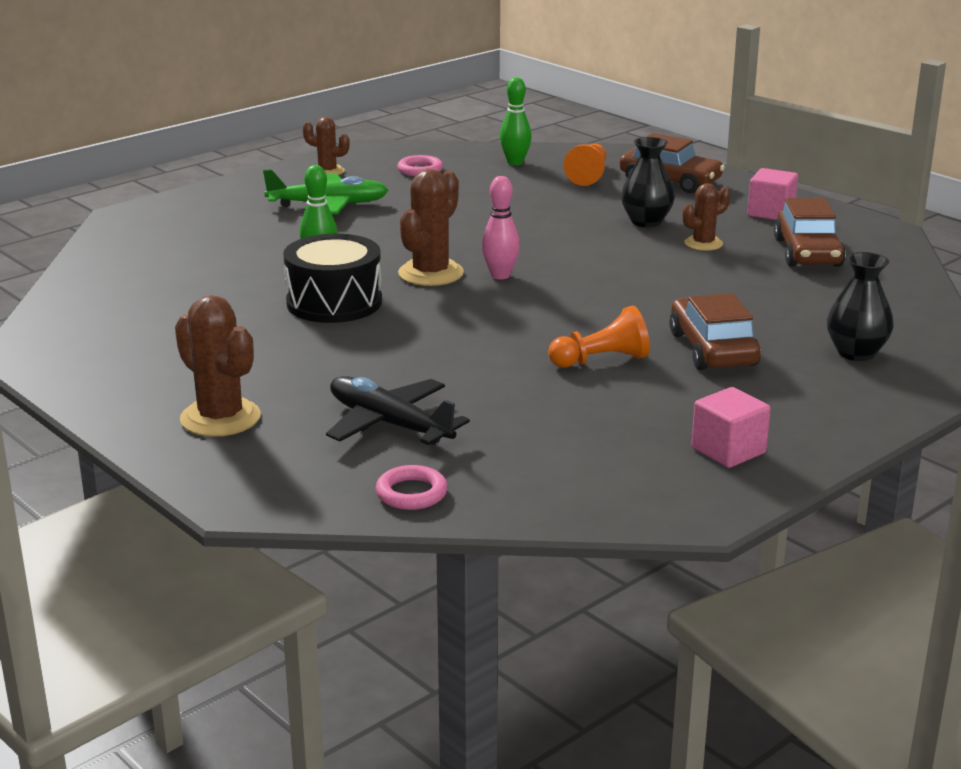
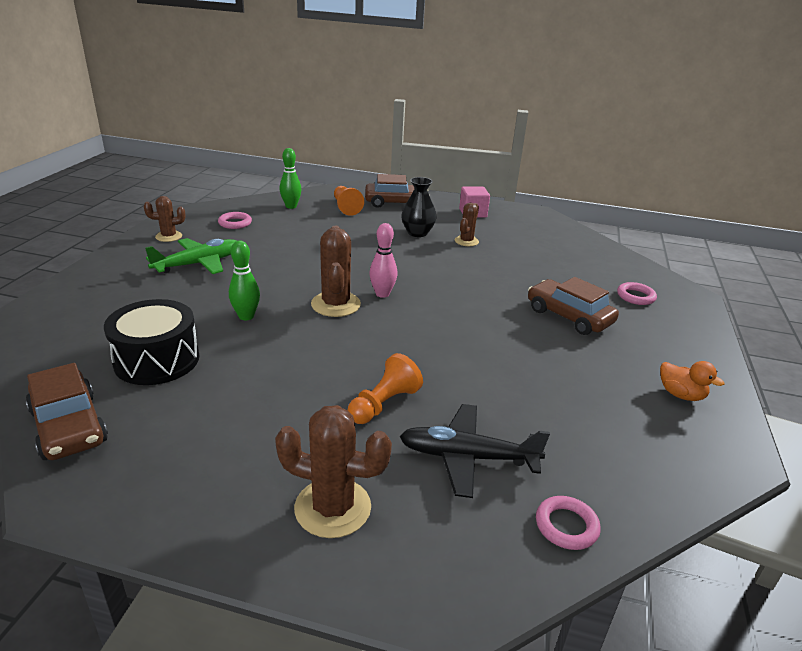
camera: 35 degrees left, 5 degrees up
(334, 302) = (296, 350): black drum -> black drum (157, 360)
(601, 360) = (524, 345): orange pawn -> orange pawn (384, 404)
(728, 450) = (681, 395): pink cube -> orange duck
(807, 252) = (524, 235): brown car -> brown car (69, 426)
(856, 353) = (635, 296): black vase -> pink ring

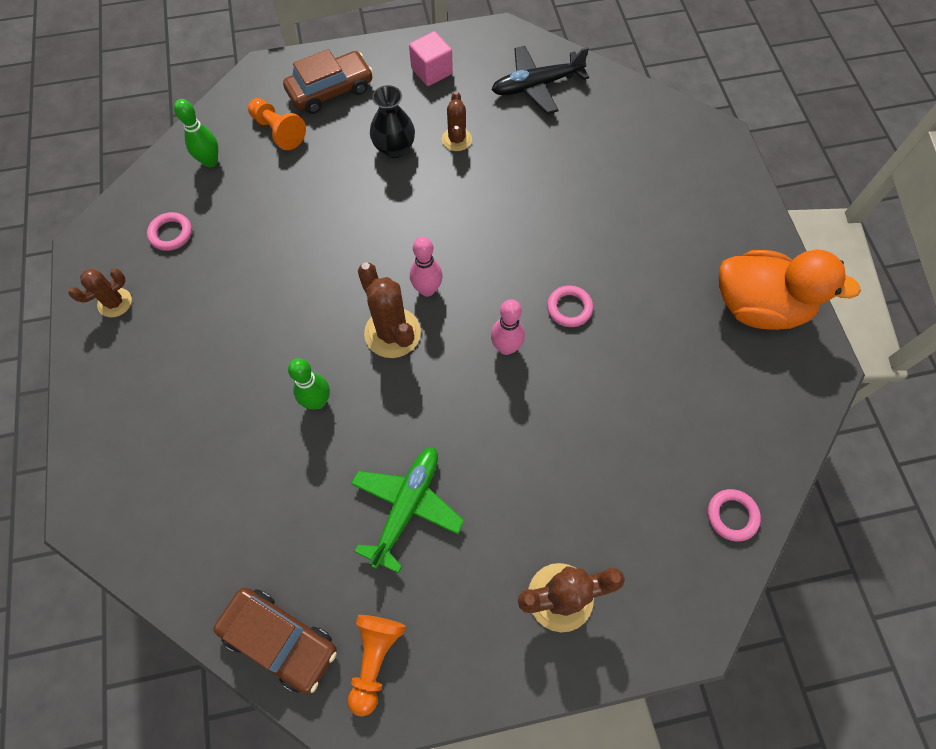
camera: 25 degrees left, 35 degrees up
(157, 360) = (283, 514): black drum -> none
(198, 264) = (195, 338): green plane -> green plane (406, 507)
(384, 404) = (527, 456): orange pawn -> orange pawn (375, 659)
(419, 340) = (506, 347): none -> pink bowling pin
(468, 457) = (629, 483): black plane -> black plane (537, 86)
(569, 316) = (622, 233): brown car -> none
(635, 296) = (669, 164): pink ring -> pink ring (569, 308)
(681, 395) = (758, 307): orange duck -> orange duck, size x2.18

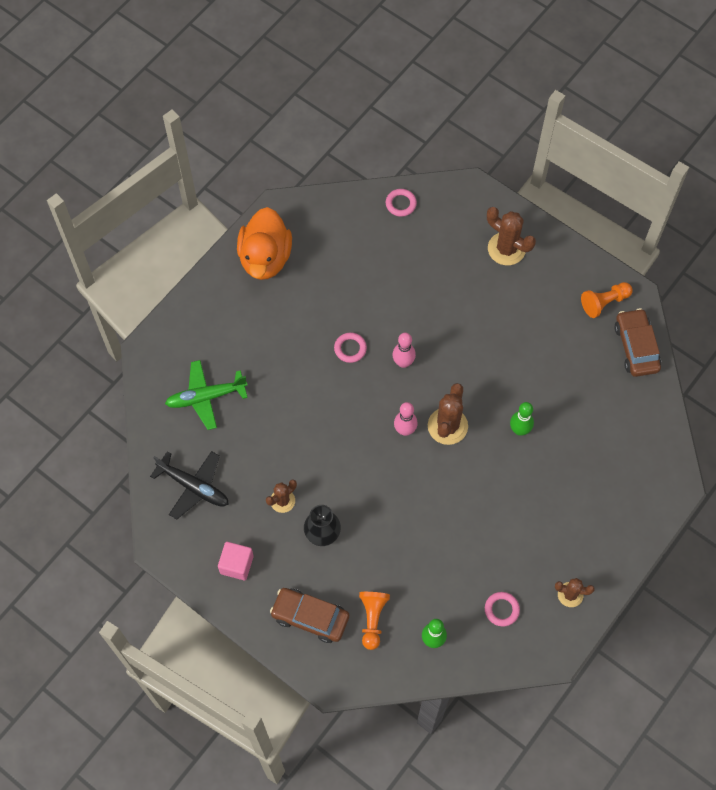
camera: 130 degrees left, 0 degrees up
(406, 507) = (530, 343): green plane -> green plane (206, 397)
(758, 307) = (265, 258): orange duck -> orange duck turned 150 degrees counterclockwise

